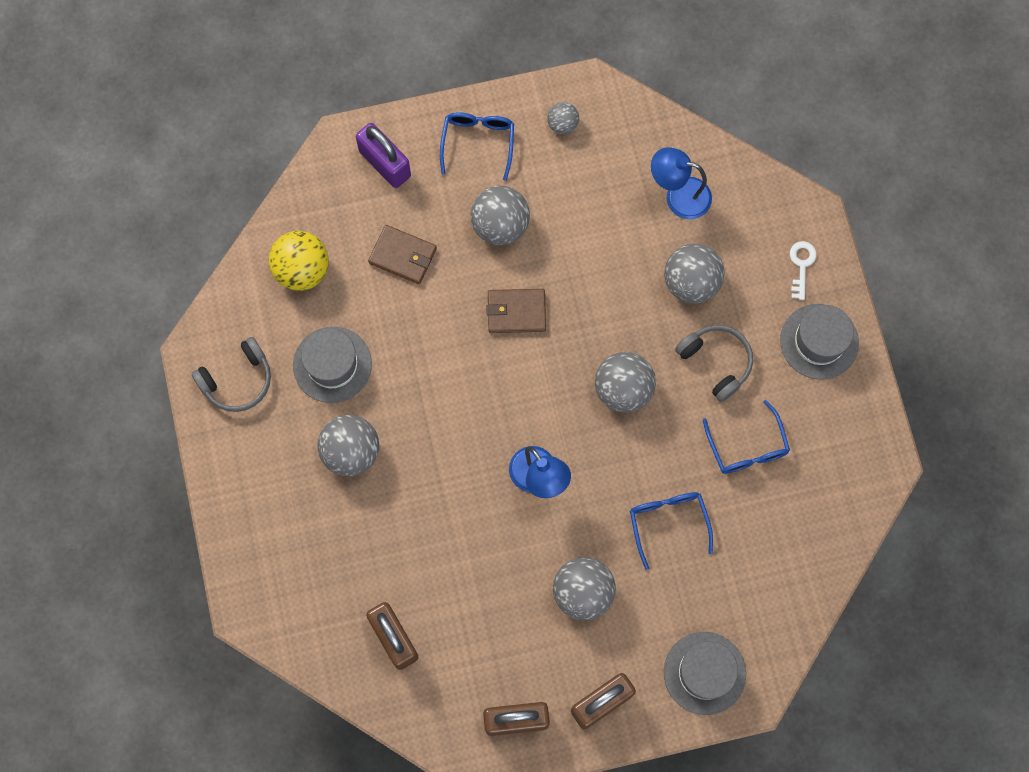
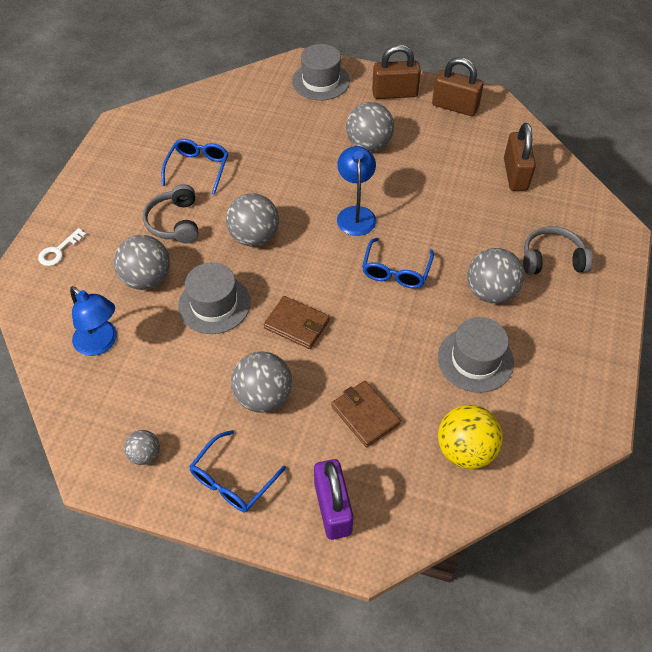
camera: 150 degrees left, 20 degrees down
(237, 380) = (567, 387): grey headphones -> grey headphones (552, 259)
(668, 522) = (284, 154): blue glasses -> blue glasses (396, 271)
(819, 341) = (94, 201): grey hat -> grey hat (214, 304)

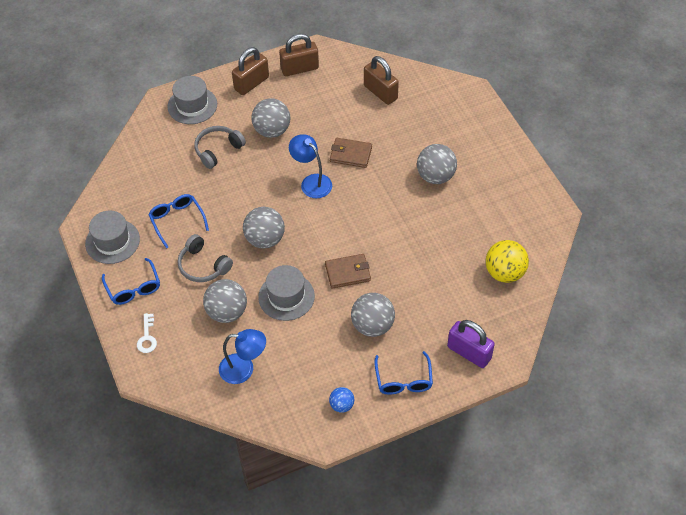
camera: 40 degrees left, 0 degrees up
(145, 454) = (341, 405): grey ball -> blue ball
(365, 415) = (437, 294): brown wallet -> brown wallet (350, 154)
(396, 271) = (371, 201): blue glasses -> blue glasses (133, 288)
(475, 359) = (464, 221): grey hat -> grey hat (112, 241)
(552, 259) = (450, 133): grey headphones -> grey headphones (218, 150)

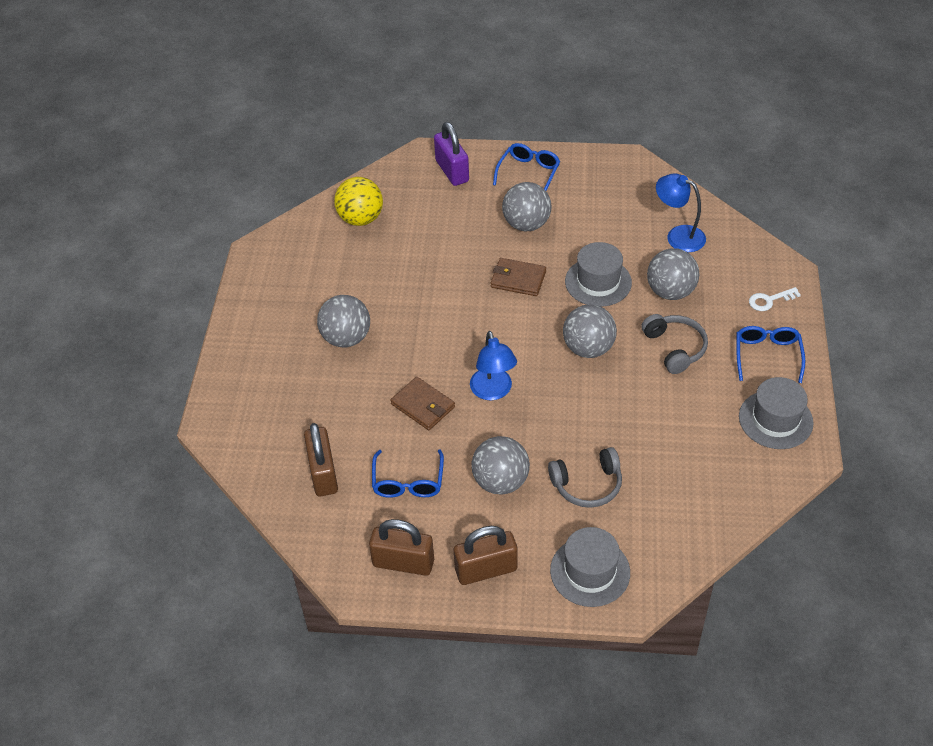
camera: 150 degrees left, 5 degrees down
(147, 337) = (769, 300): white key -> white key turned 135 degrees counterclockwise
(177, 220) = (684, 412): blue glasses -> blue glasses (408, 482)
(341, 405) = (599, 175): blue ball -> none

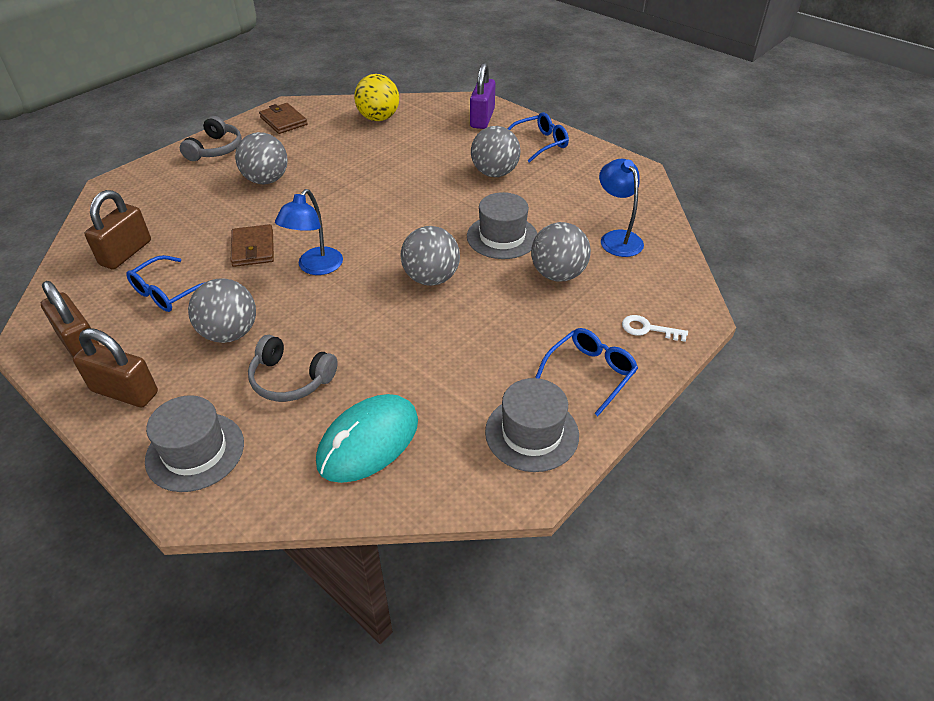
camera: 35 degrees right, 5 degrees down
(518, 279) = (439, 204): brown wallet -> brown wallet (283, 121)
(675, 348) = (507, 318): grey headphones -> grey headphones (215, 149)
(688, 490) = (368, 441): none -> turquoise mouse

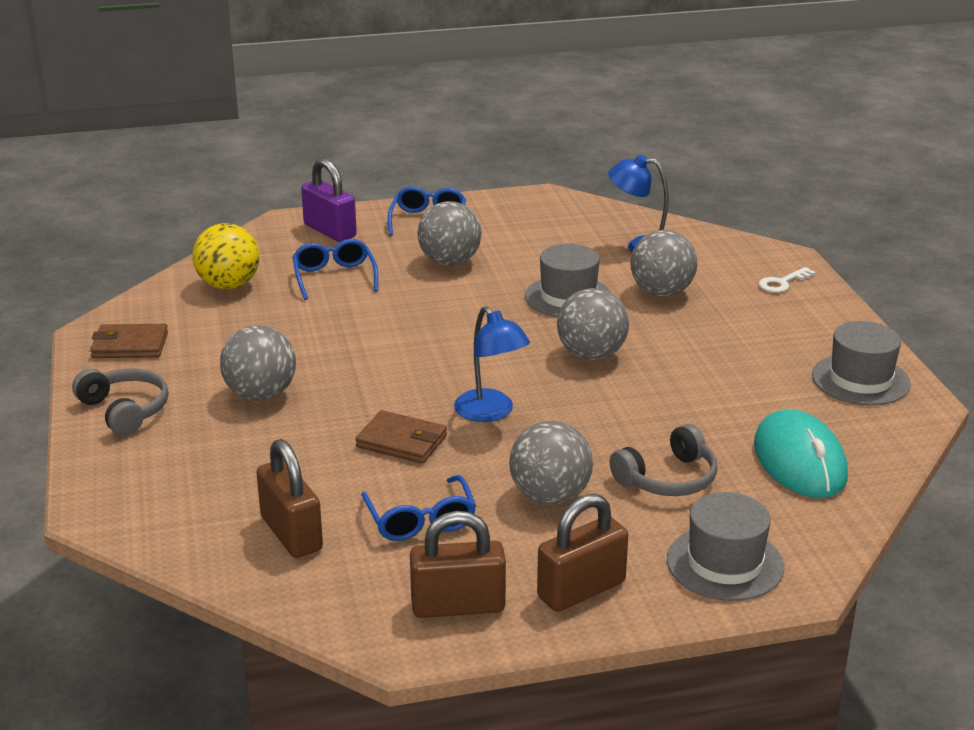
camera: 55 degrees left, 15 degrees down
(590, 373) = (812, 328): blue glasses -> blue glasses (334, 277)

